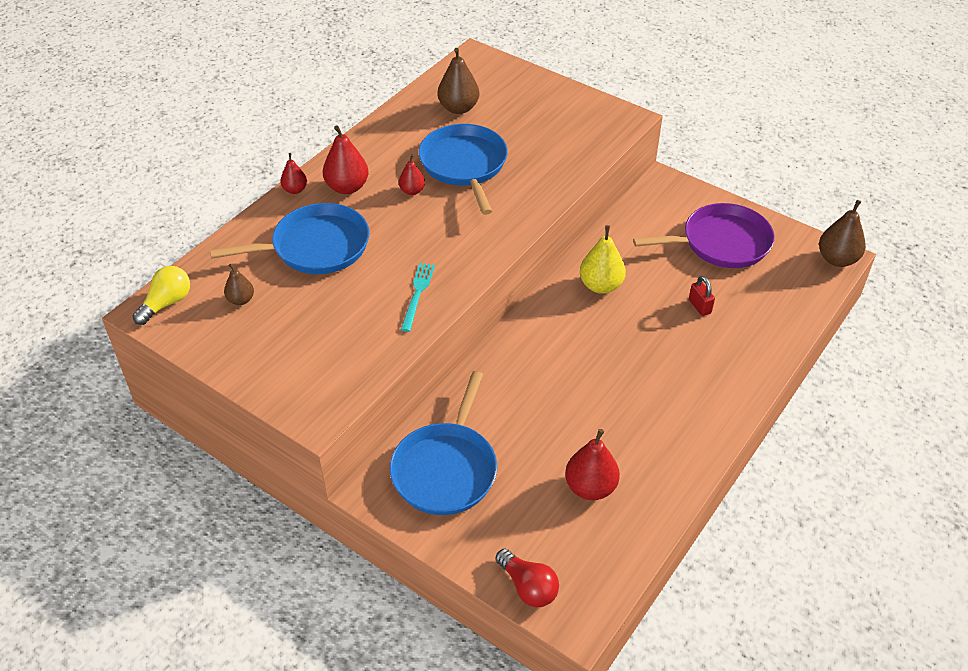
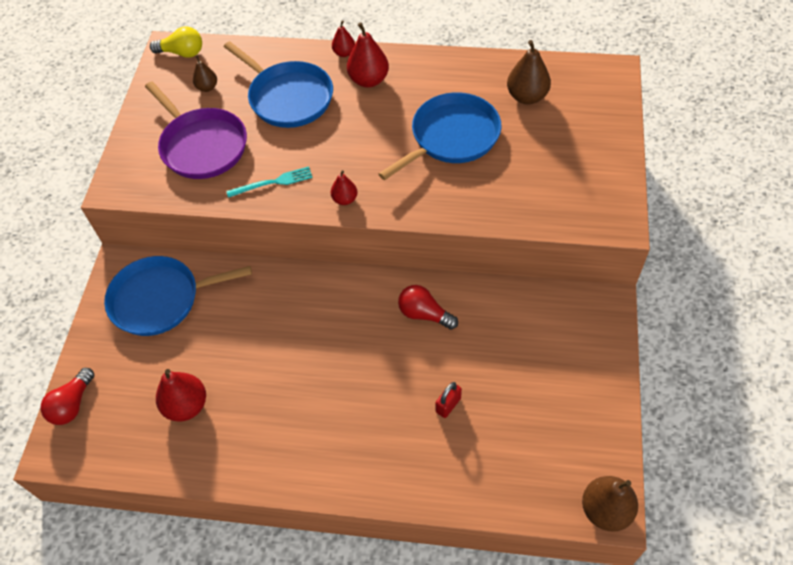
camera: 65 degrees right, 10 degrees up
(412, 191) = (393, 120): red pear -> red pear (345, 199)
(601, 285) = (424, 314): yellow pear -> red light bulb
(721, 243) = (552, 389): purple pan -> purple pan (202, 145)

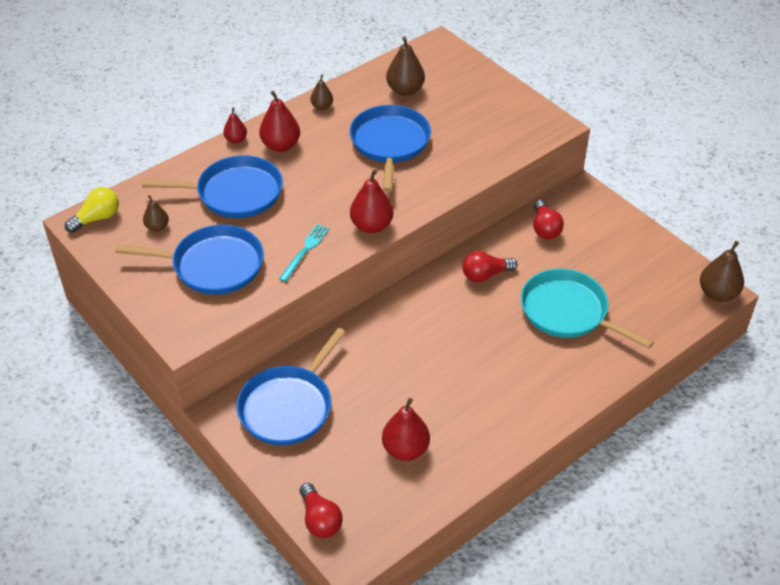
camera: 50 degrees left, 10 degrees down
(202, 145) = (213, 265): purple pan -> blue pan
(345, 199) = (371, 226): red pear -> red pear, size x1.72
(441, 67) = (322, 106): none -> brown pear
(448, 405) = (568, 312): red padlock -> turquoise pan
(527, 313) = (545, 228): none -> red light bulb

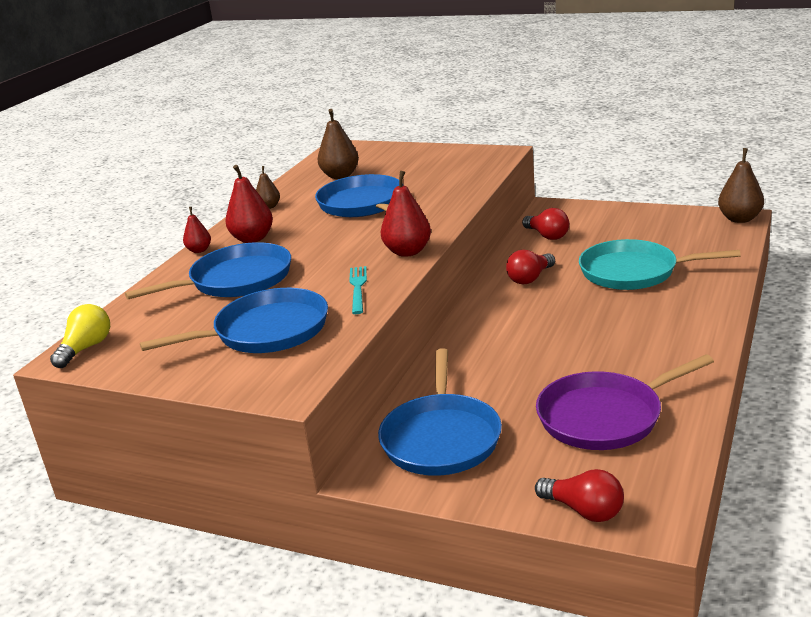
camera: 25 degrees left, 20 degrees down
(157, 227) = (169, 329): brown pear -> none
(405, 449) = (605, 416): red pear -> purple pan

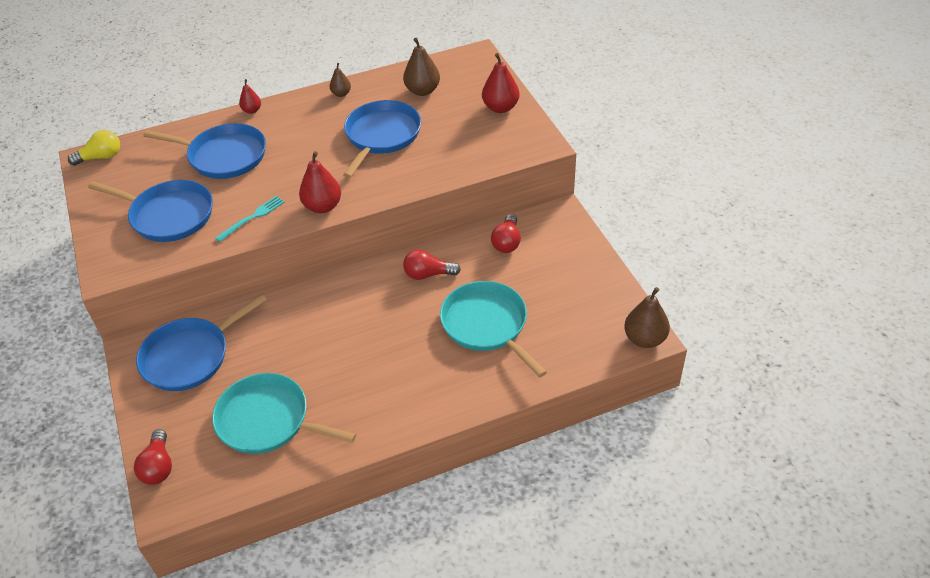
camera: 45 degrees right, 20 degrees up
(252, 239) = (286, 121): red pear -> red pear (500, 107)
(605, 416) = (268, 420): purple pan -> turquoise pan

